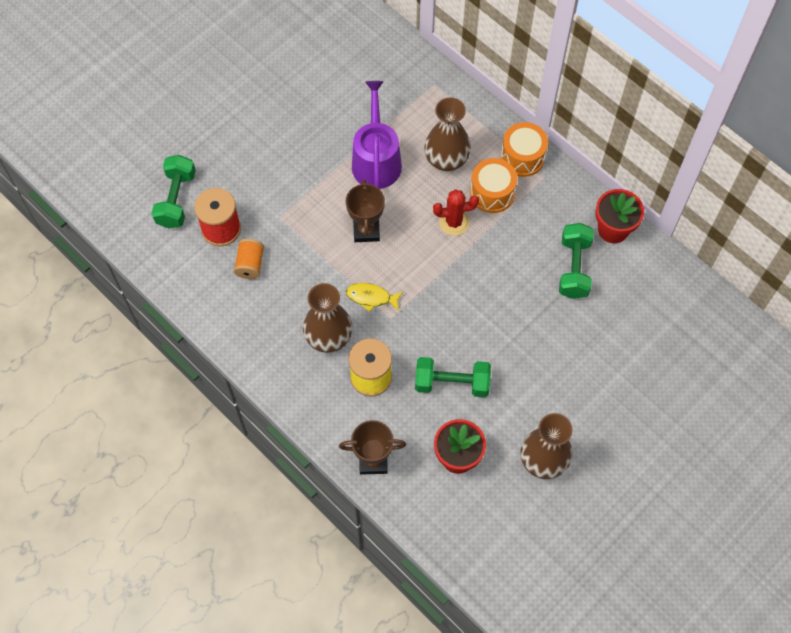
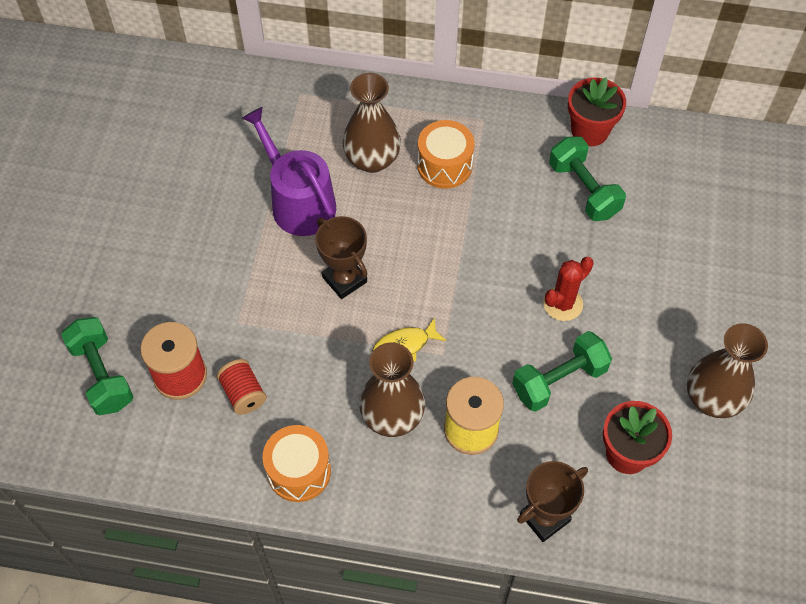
camera: 35 degrees left, 5 degrees down
(250, 264) = (243, 393): orange spool -> red spool
(454, 222) = (429, 216): red cactus -> red cactus (563, 304)
(522, 157) = (446, 114): orange drum -> orange drum (299, 471)

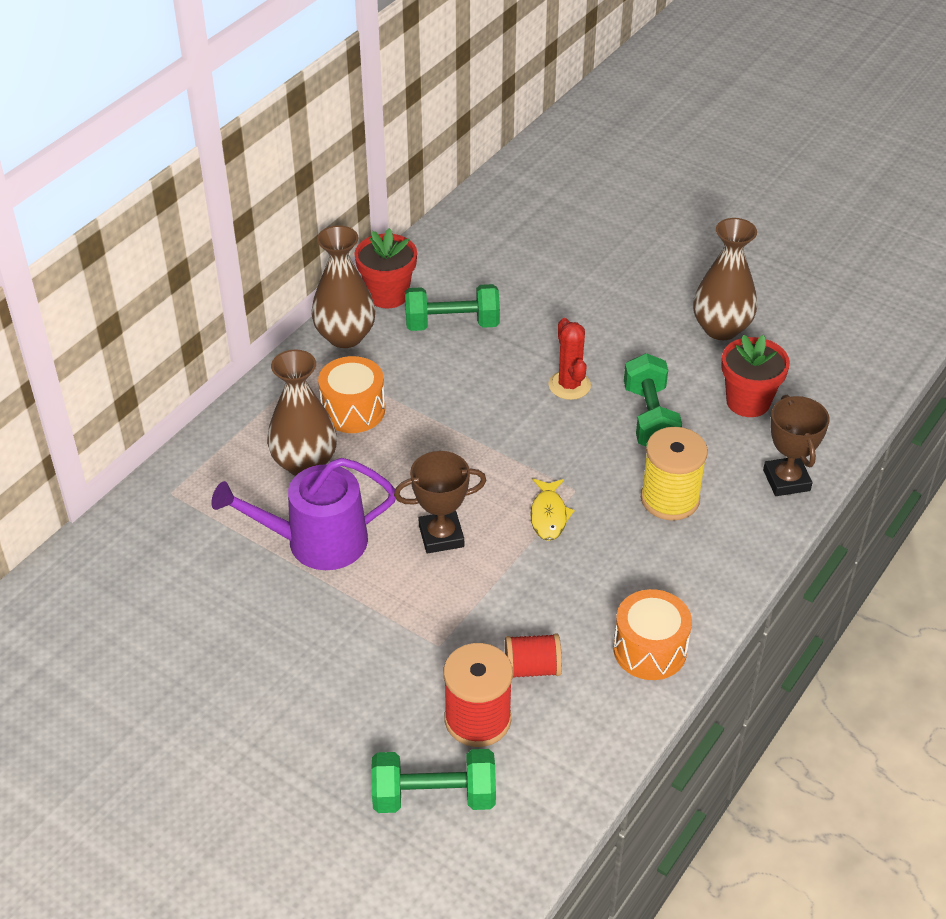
camera: 65 degrees left, 15 degrees down
(392, 416) = (625, 553): brown vase -> brown vase (345, 336)

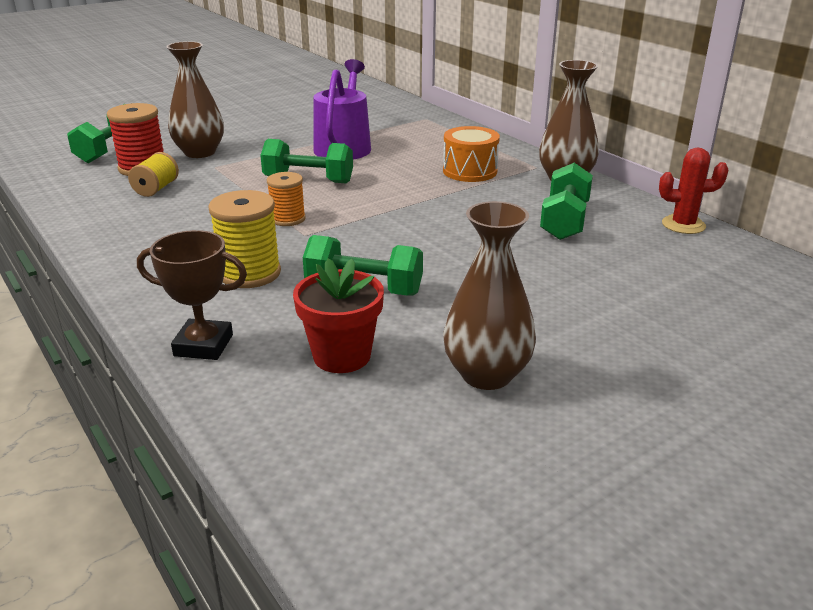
camera: 110 degrees right, 15 degrees down
(304, 463) = (423, 151): brown vase -> brown vase (200, 152)
(388, 295) = (619, 201): red flower pot -> none
(441, 536) = (308, 180): brown trophy -> green dumbbell
(532, 668) = (156, 189): red spool -> yellow spool
(549, 515) = (288, 219): yellow fish -> orange spool
(569, 385) = (442, 258): red cactus -> red cactus (683, 225)
(650, 650) = (112, 229): orange drum -> none

